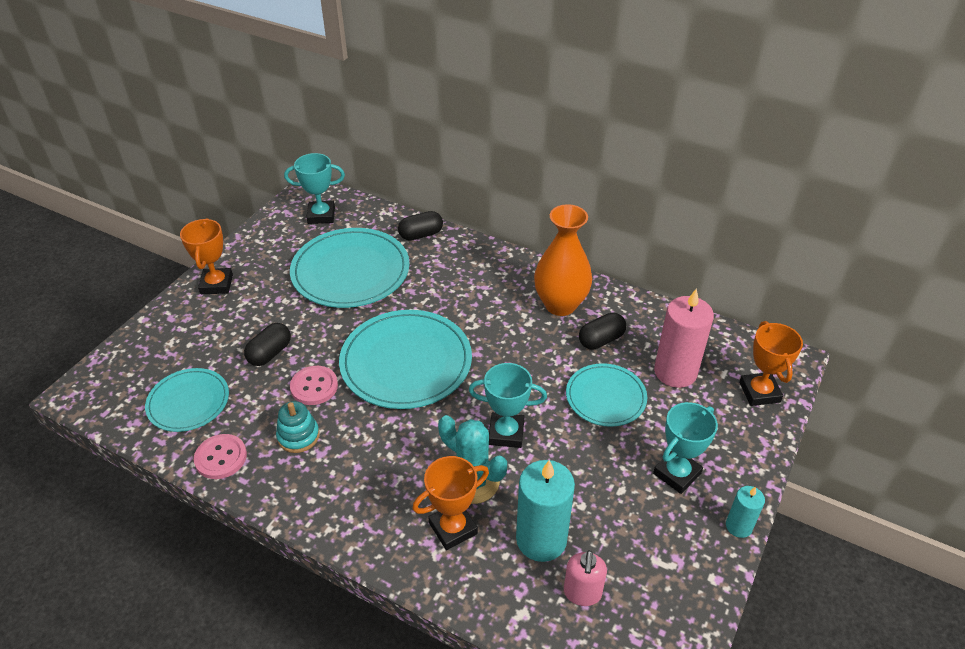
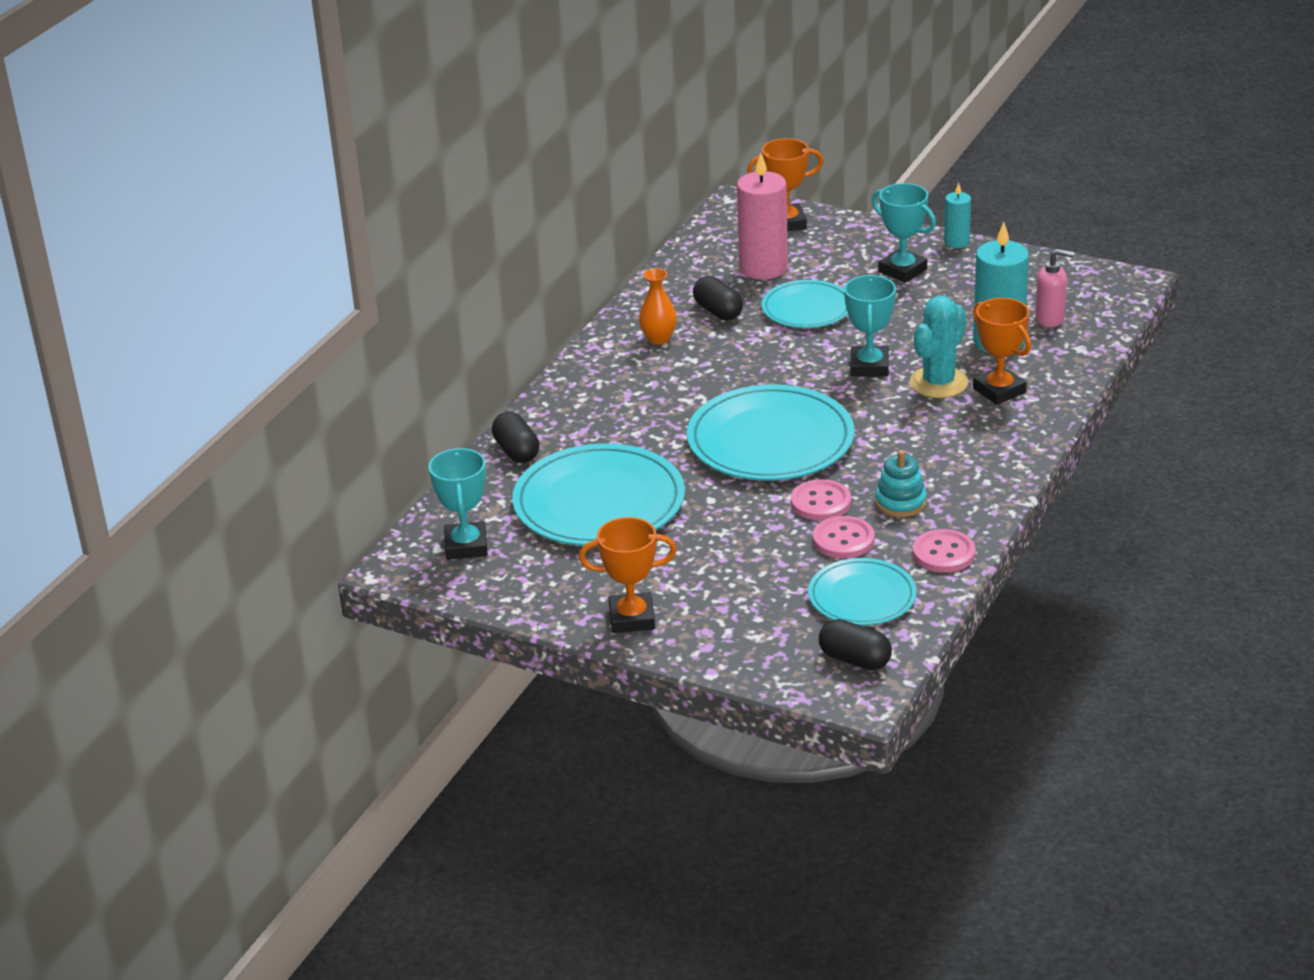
camera: 90 degrees left, 10 degrees down
(262, 396) = (843, 540): none -> pink button
(270, 353) = (767, 546): black capsule -> black capsule (854, 660)
(560, 305) = (658, 339): orange vase -> orange vase, size x0.53

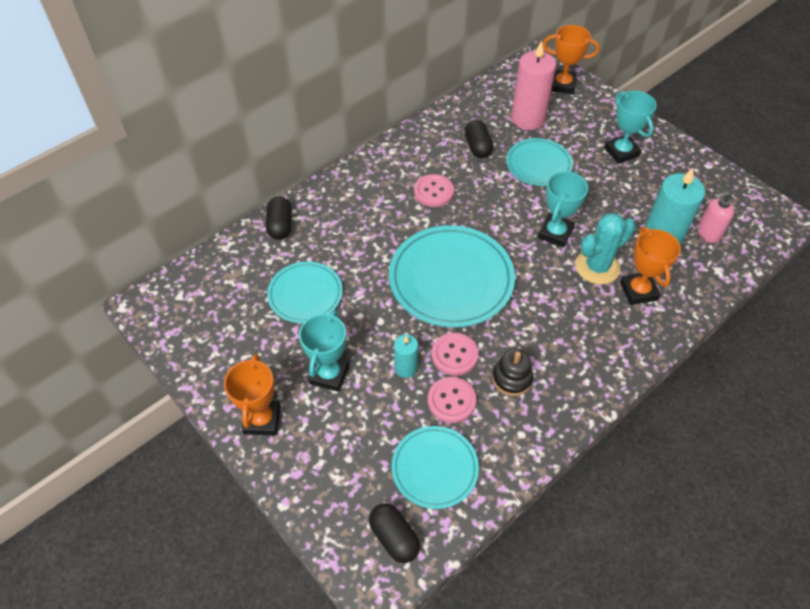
camera: 20 degrees right, 20 degrees up
(466, 546) = (198, 301): turquoise trophy -> turquoise trophy (329, 374)
(599, 502) = (305, 294): turquoise plate -> turquoise plate, size x0.59
(632, 618) = (262, 420): orange trophy -> orange trophy turned 75 degrees clockwise
(658, 339) = (426, 158): orange vase -> none
(900, 502) = (512, 378): turquoise stacking toy -> black stacking toy
(943, 553) = (518, 447): pink button -> pink button (433, 192)
(956, 242) = (671, 138): turquoise candle -> turquoise candle (406, 368)
(1050, 319) = (708, 233): pink soap dispenser -> pink soap dispenser turned 135 degrees clockwise

